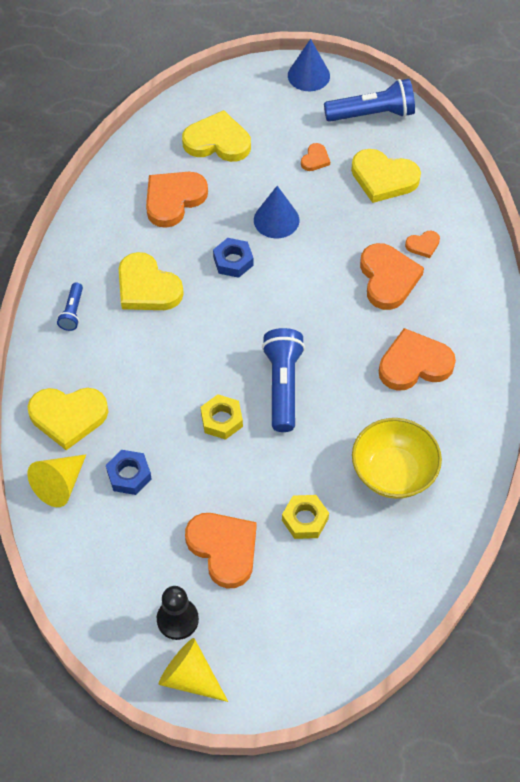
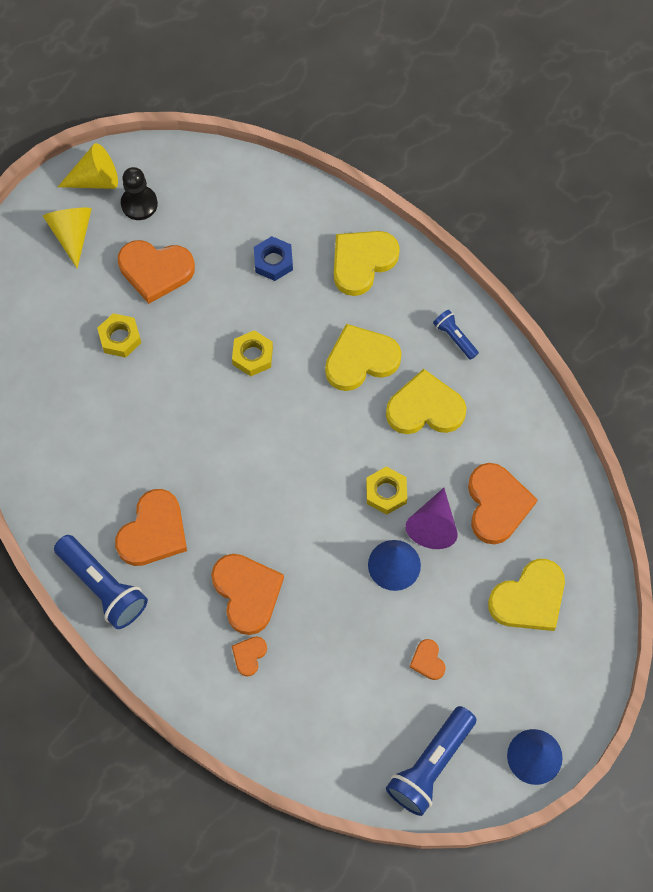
camera: 135 degrees right, 10 degrees up
(60, 485) = (312, 215): yellow cone -> yellow cone (72, 234)
(226, 220) = (433, 525): none -> purple cone
(233, 261) = (386, 492): blue nut -> yellow nut
(282, 385) = (236, 422): blue flashlight -> blue flashlight (103, 587)
(383, 178) = (349, 697): yellow heart -> yellow heart (360, 360)
(388, 278) = (247, 593): orange heart -> orange heart turned 150 degrees counterclockwise
(393, 472) = (89, 428): yellow bowl -> none

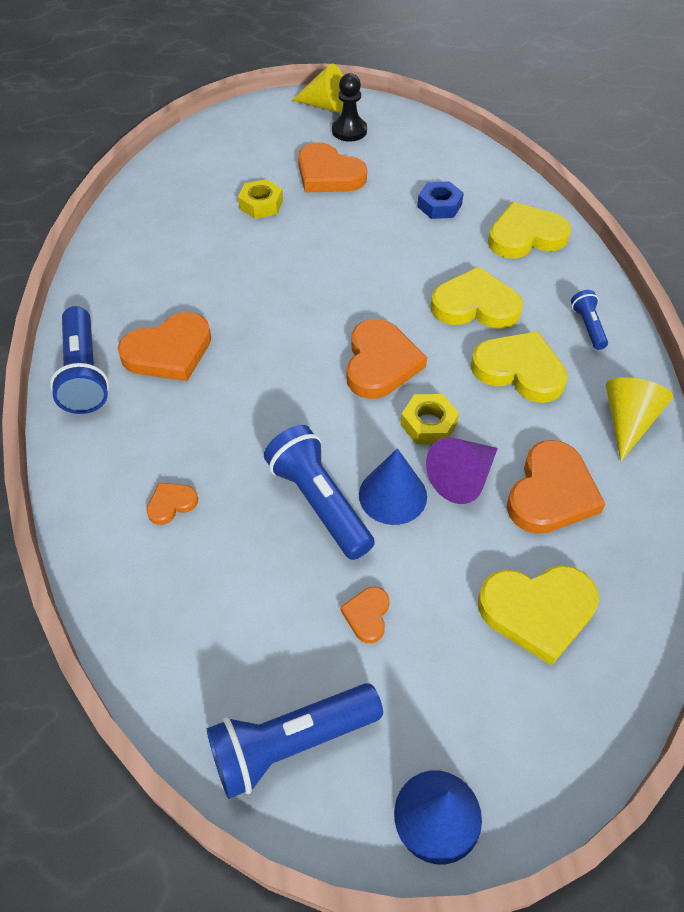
camera: 30 degrees right, 15 degrees down
(72, 234) = (278, 129): yellow cone -> yellow cone (628, 421)
(247, 593) = (215, 445): orange heart -> orange heart (380, 363)
(252, 356) = (370, 261): yellow nut -> none
(348, 598) = (319, 502): none -> blue flashlight

